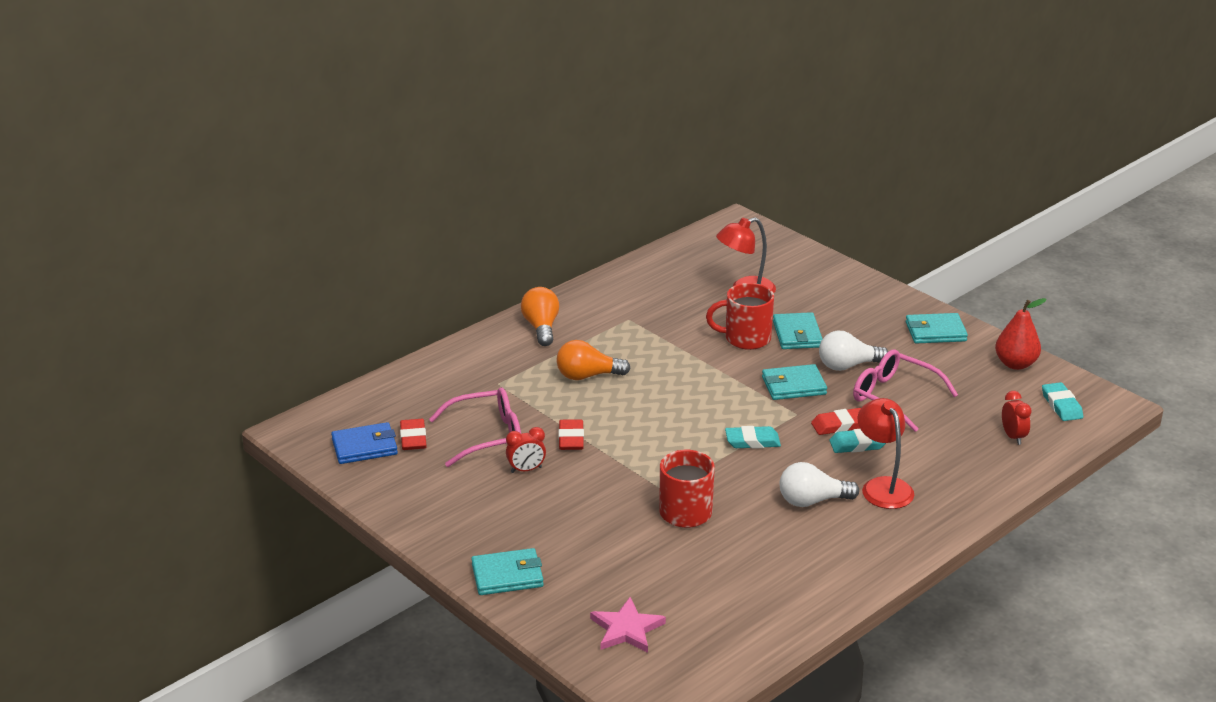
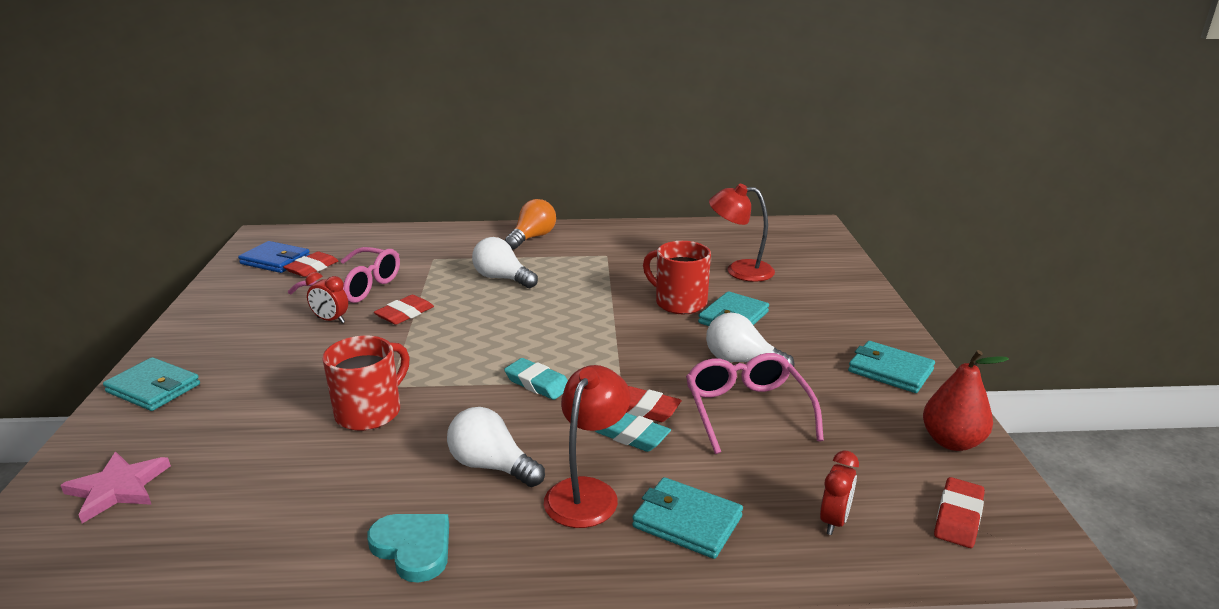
camera: 40 degrees right, 5 degrees down
(587, 376) = (502, 278): orange light bulb -> white light bulb
(793, 386) = (658, 355): turquoise wallet -> turquoise wallet (687, 522)
(845, 559) = (413, 548): none -> turquoise heart
(1061, 405) = (958, 517): turquoise eraser -> red eraser

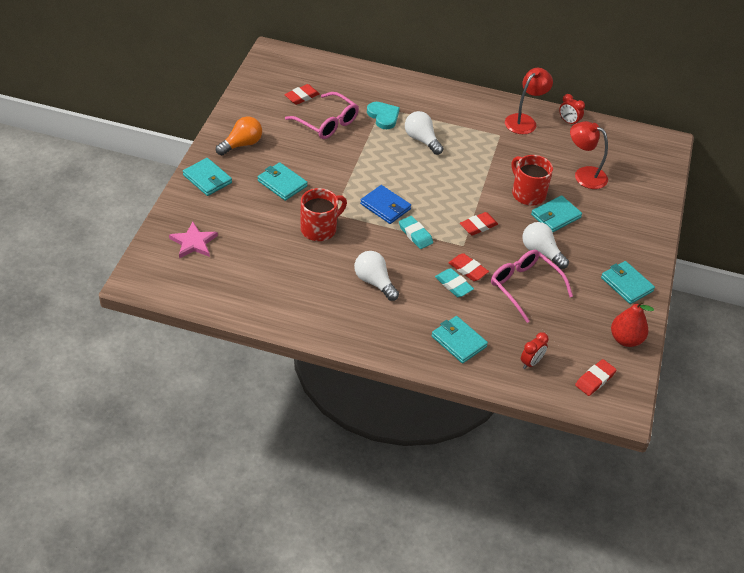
camera: 15 degrees right, 20 degrees up
(275, 260) = (279, 82): blue wallet -> blue wallet (385, 206)
(293, 367) = (282, 183): none -> turquoise wallet
(331, 320) = (308, 150): red clock -> red clock (568, 122)
(404, 314) = (352, 156): red eraser -> red eraser (478, 226)
(413, 548) = (326, 316): turquoise heart -> turquoise heart (383, 116)
(532, 238) = (455, 103): orange light bulb -> orange light bulb (241, 144)
(587, 492) = (417, 311): red lamp -> red lamp (524, 121)
(747, 410) = (524, 287): pink glasses -> pink glasses turned 45 degrees counterclockwise

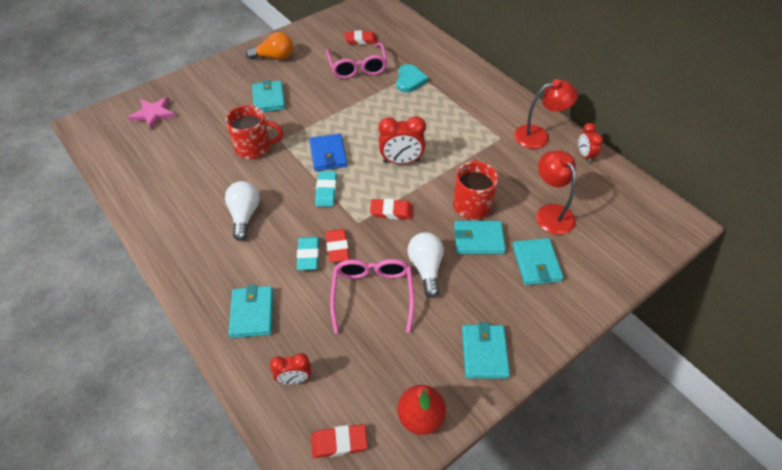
camera: 40 degrees right, 5 degrees up
(207, 179) = (220, 72): turquoise wallet -> turquoise wallet (536, 263)
(422, 140) = (422, 113): white light bulb -> none
(446, 186) = (401, 161): none -> red clock

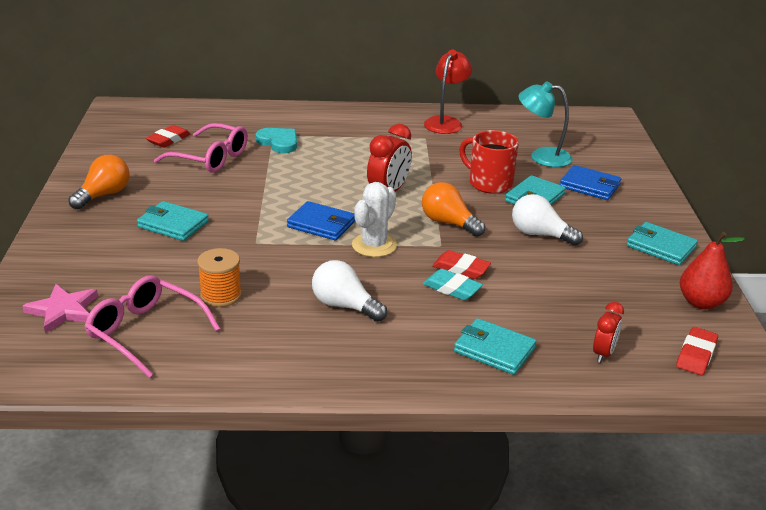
camera: 55 degrees left, 20 degrees down
(213, 159) = (221, 295): none -> orange spool
(254, 148) = (243, 262): red mug -> none
(326, 191) = (374, 245): turquoise eraser -> white cactus
(372, 294) = (542, 273): pink glasses -> pink glasses (145, 332)
(391, 211) = (448, 223): red eraser -> orange light bulb
(536, 263) = (589, 186): turquoise wallet -> blue wallet
(551, 213) = (542, 156): red lamp -> turquoise lamp
(584, 155) = (495, 116): red clock -> none

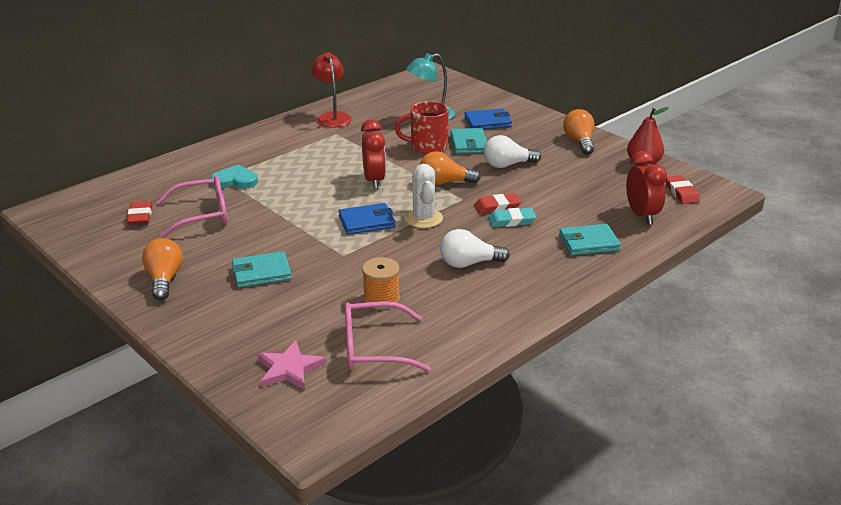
camera: 40 degrees left, 0 degrees up
(603, 353) = (641, 215): red clock -> red clock, size x1.61
(660, 247) = (579, 142): turquoise wallet -> orange light bulb

